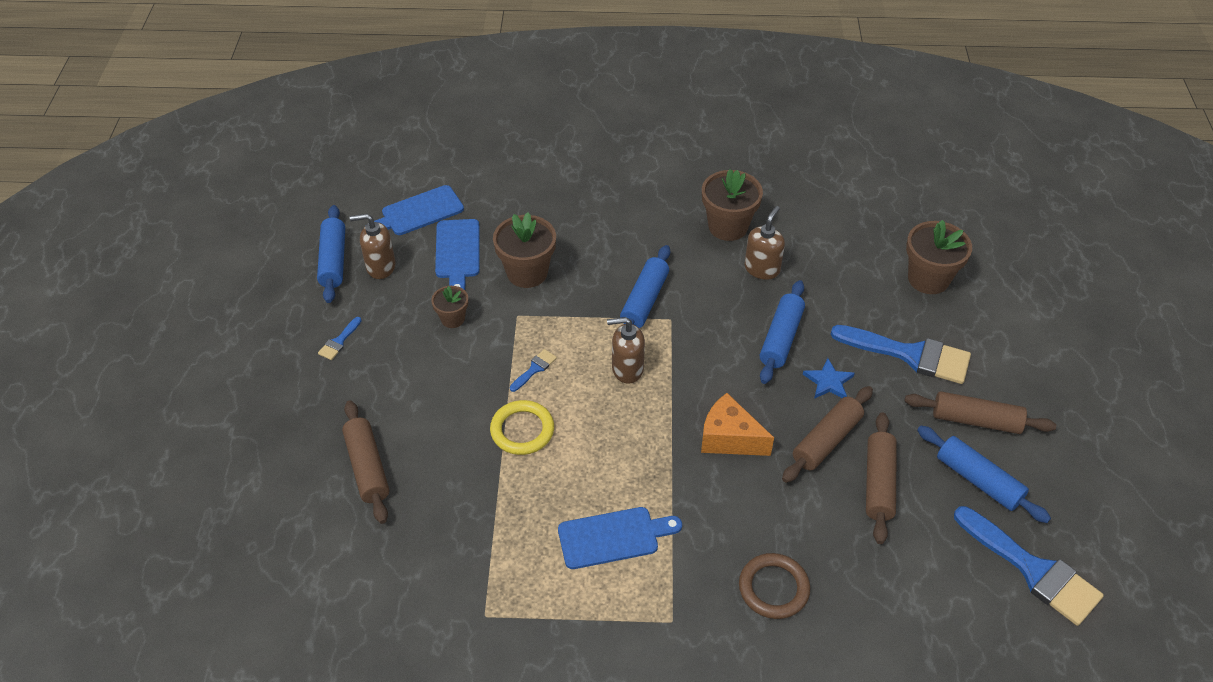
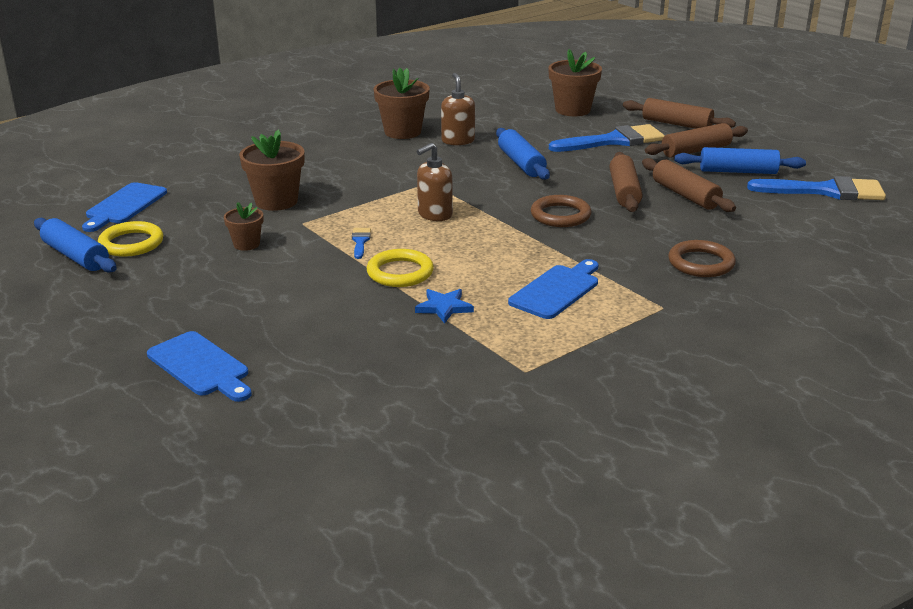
camera: 40 degrees left, 20 degrees down
(339, 341) = (153, 294): blue brush -> none
(367, 467) = (293, 345): brown rolling pin -> brown rolling pin (676, 124)
(380, 267) = (131, 243): brown soap dispenser -> yellow ring
(457, 252) = (196, 212): blue cutting board -> blue cutting board (200, 366)
(644, 300) = (395, 181): blue rolling pin -> none
(729, 438) = (560, 215): orange cheese -> brown ring
(828, 382) = (583, 169): blue star -> blue star (444, 307)

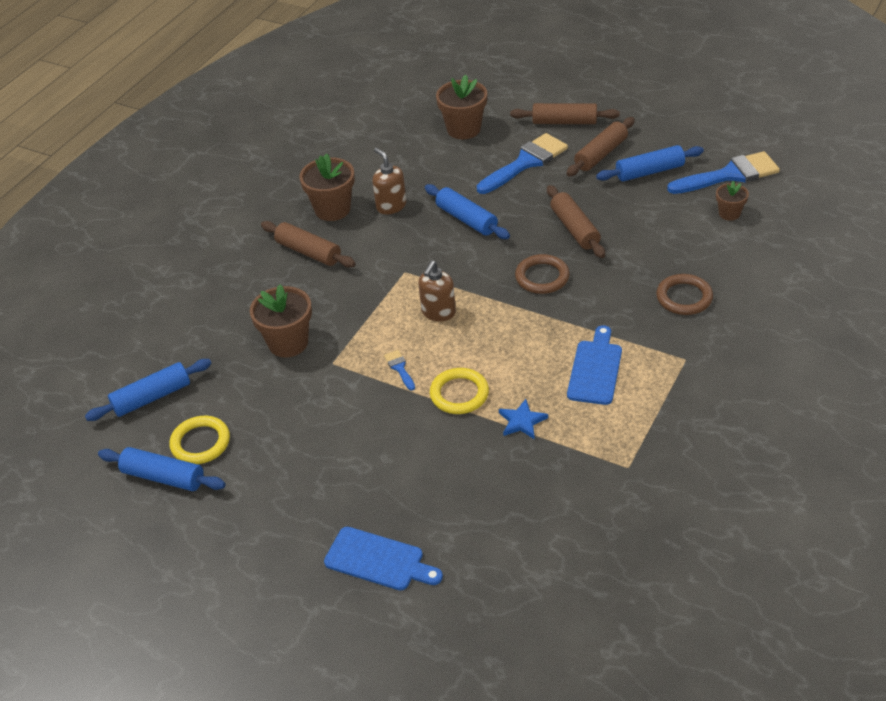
camera: 20 degrees left, 15 degrees up
(124, 206) = (152, 397): blue cutting board -> blue rolling pin
(246, 244) = (304, 407): brown flower pot -> brown flower pot (729, 213)
(685, 195) = (625, 217): brown rolling pin -> brown rolling pin (308, 252)

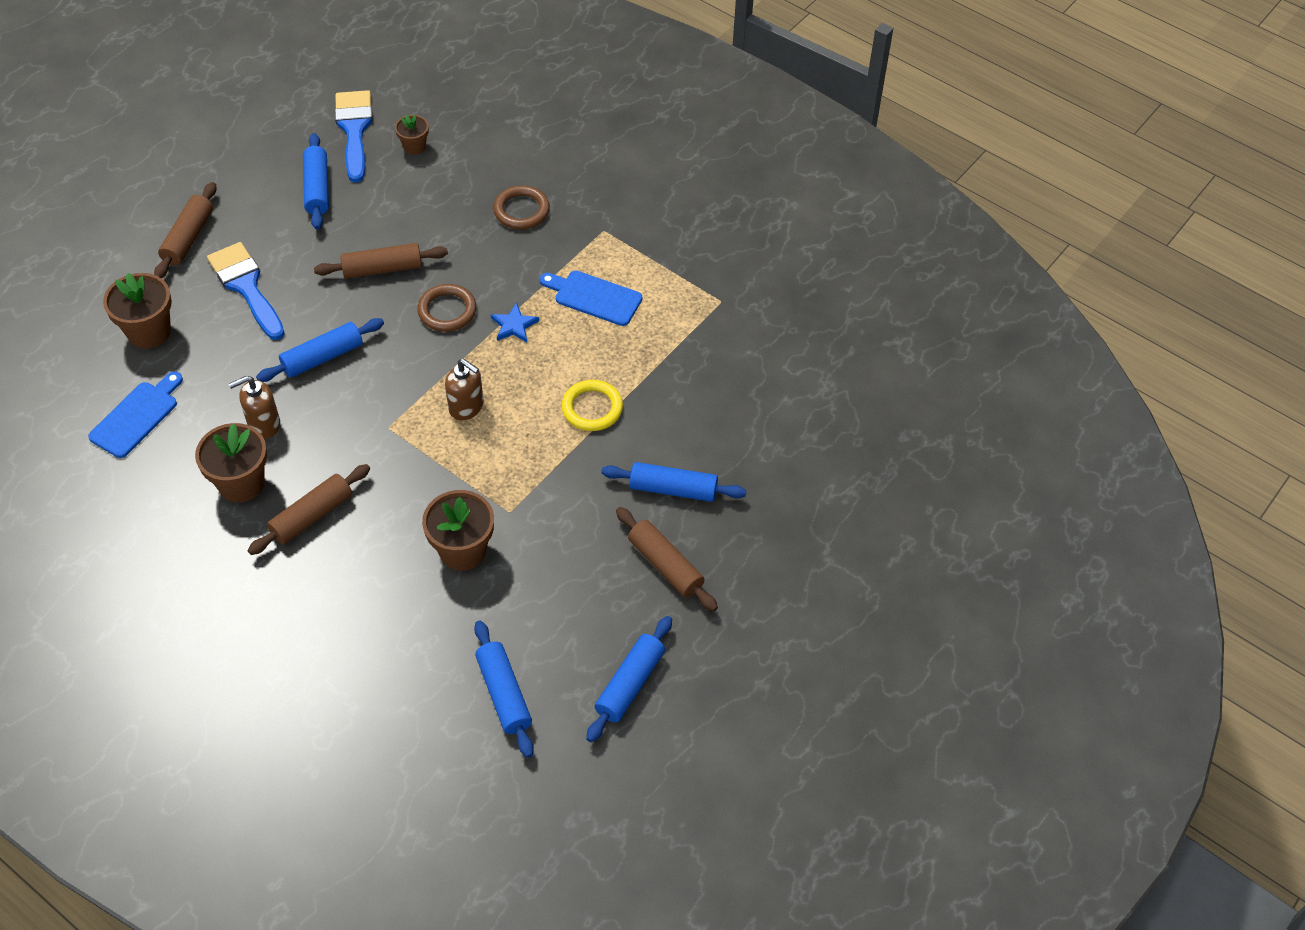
camera: 85 degrees left, 10 degrees up
(200, 443) = (590, 646): yellow ring -> none
(378, 470) = (673, 489): none -> blue rolling pin
(378, 560) = (783, 503): blue cutting board -> blue cutting board (137, 417)
(399, 368) = (538, 452): blue brush -> none
(522, 421) = (644, 365): blue star -> blue star (514, 325)
(600, 154) = (266, 220): brown rolling pin -> brown rolling pin (665, 565)

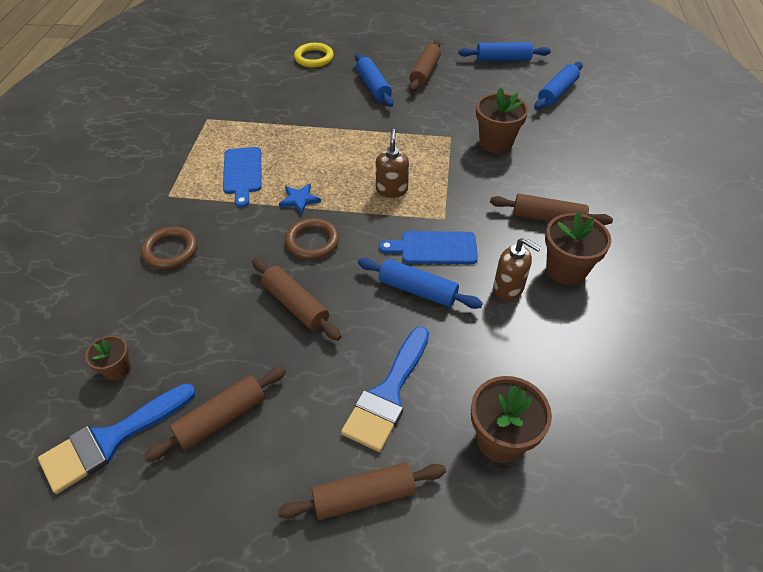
camera: 120 degrees left, 5 degrees down
(137, 417) = (586, 379): blue cutting board -> blue cutting board (434, 248)
(317, 188) = (221, 418): blue rolling pin -> brown rolling pin
(592, 408) = (342, 136): yellow ring -> yellow ring (314, 58)

